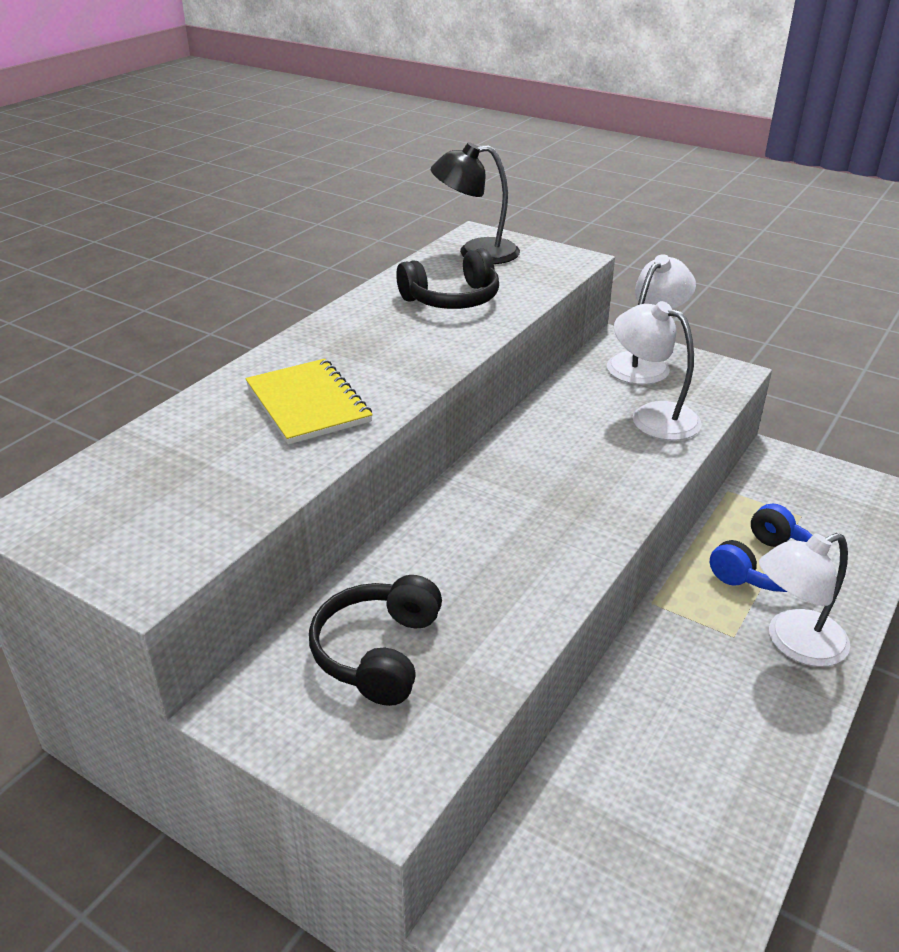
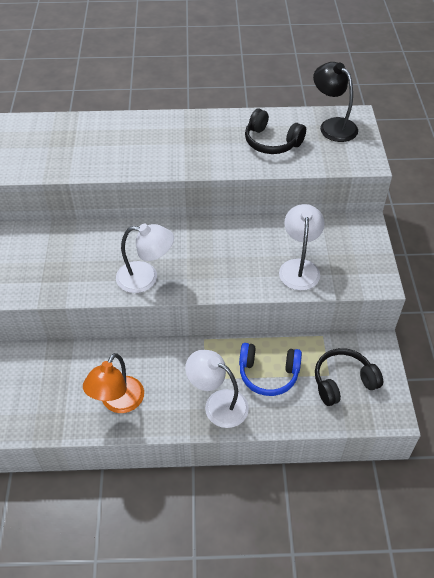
camera: 55 degrees right, 15 degrees up
(308, 404) = (136, 147): yellow notebook -> none
(378, 652) = (55, 255): black headphones -> black headphones (343, 382)
(645, 363) = (352, 244): white lamp -> white lamp (146, 278)
(722, 767) = (118, 402): none -> orange lamp

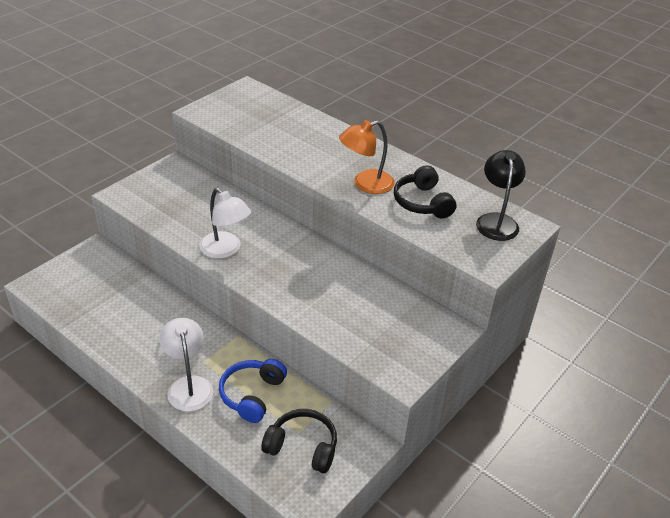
camera: 40 degrees right, 10 degrees down
(118, 402) = (126, 331): orange lamp -> orange lamp (365, 184)
(268, 374) = (252, 395): blue headphones -> blue headphones turned 60 degrees clockwise
(299, 267) = (350, 320): white lamp -> none

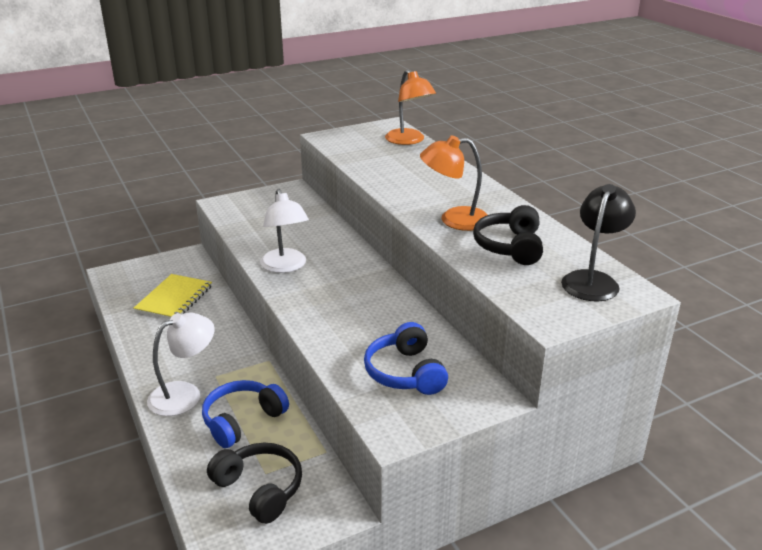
camera: 25 degrees right, 10 degrees down
(115, 297) = (174, 299): none -> yellow notebook
(188, 385) = (185, 394): white lamp -> white lamp turned 45 degrees clockwise
(275, 103) = (409, 140): none -> orange lamp
(382, 326) = (405, 372): none -> blue headphones

